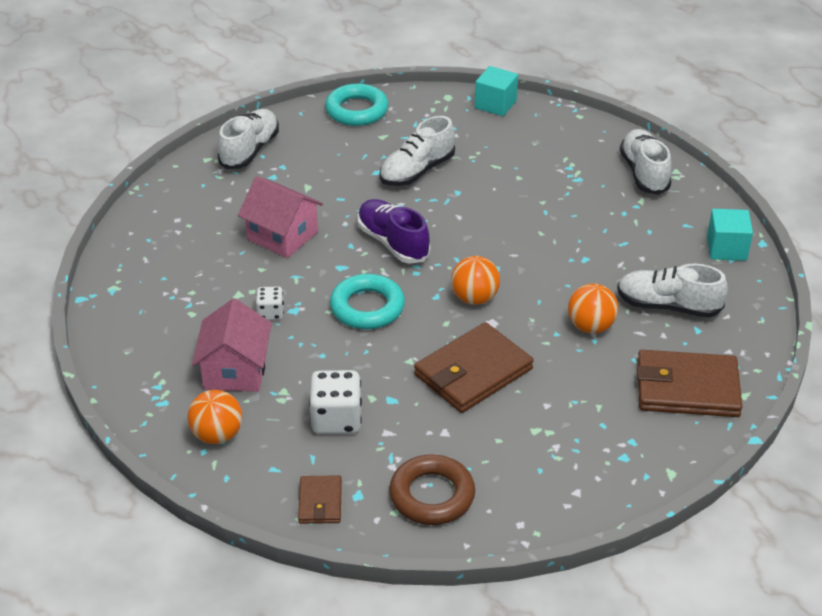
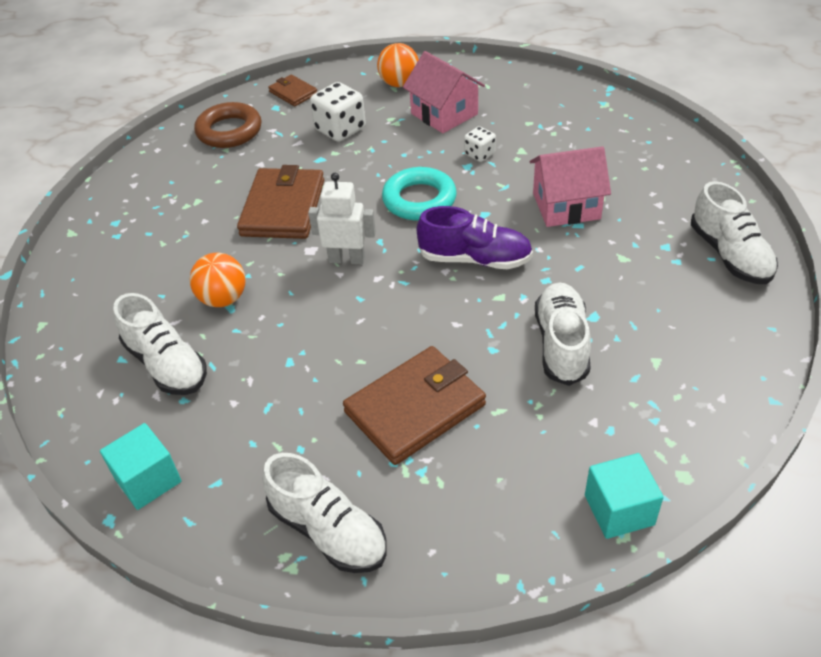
camera: 140 degrees right, 5 degrees up
(357, 110) = (733, 374): turquoise ring -> none
(474, 298) = (347, 259): orange ball -> white robot
(668, 306) = (166, 364): white shoe -> white shoe turned 75 degrees clockwise
(687, 388) = (97, 299): brown wallet -> brown wallet (415, 408)

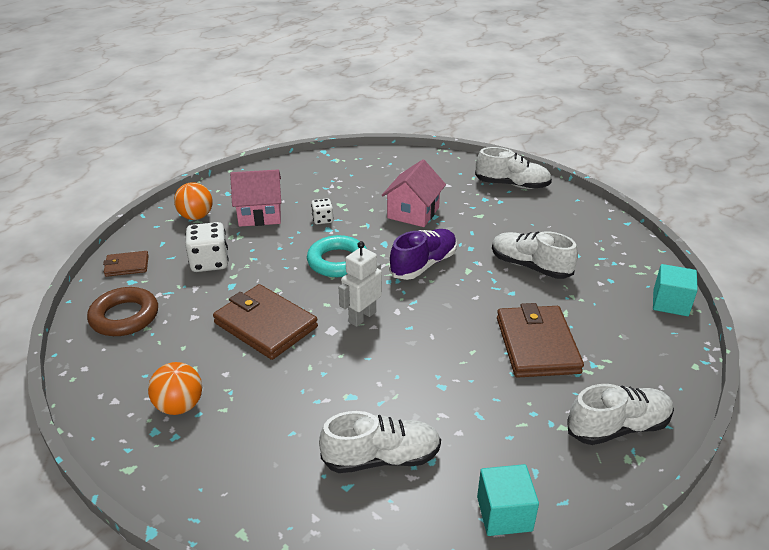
camera: 60 degrees left, 10 degrees down
(223, 299) = (337, 397): orange ball -> orange ball (179, 406)

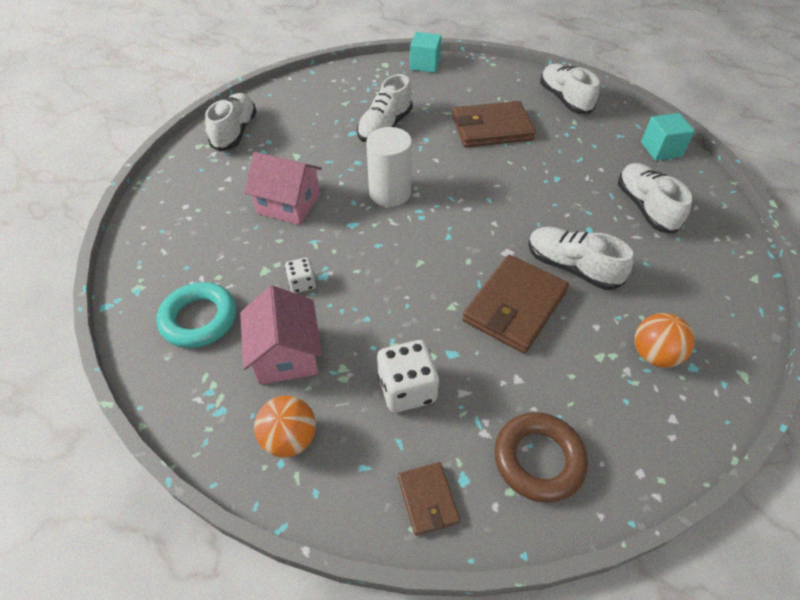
camera: 95 degrees left, 15 degrees up
(301, 371) = (571, 267): none -> white shoe
(338, 261) = (391, 259): turquoise ring -> turquoise ring (199, 319)
(362, 317) = (482, 232): white robot -> none
(423, 265) = (390, 193): purple shoe -> white cylinder

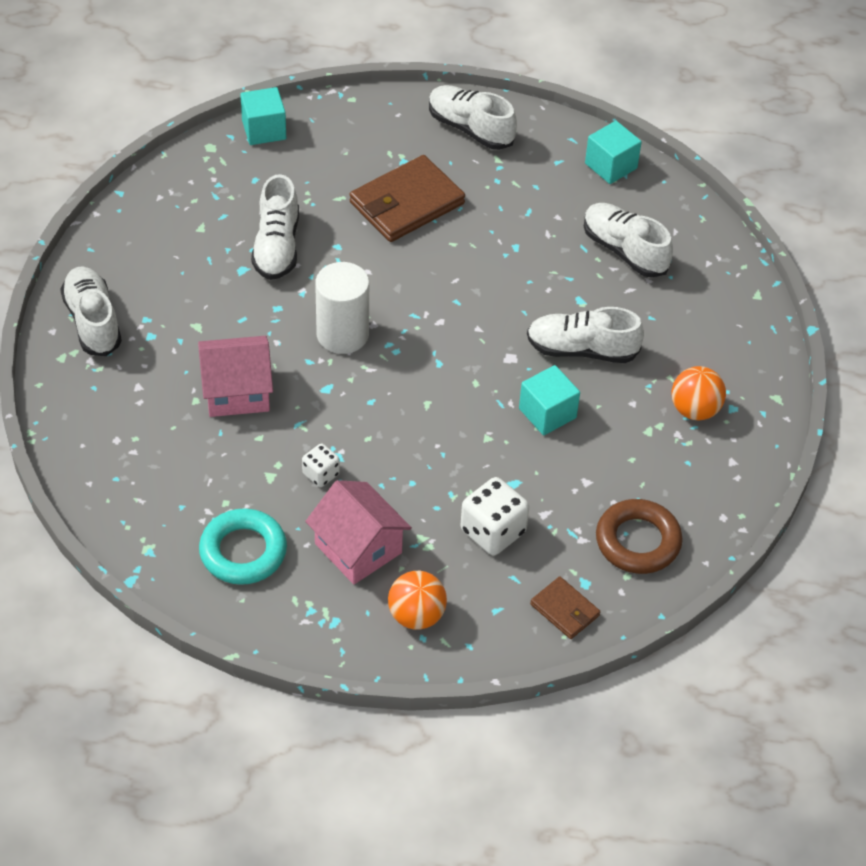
camera: 30 degrees left, 0 degrees up
(514, 306) = (547, 413): brown wallet -> turquoise cube

